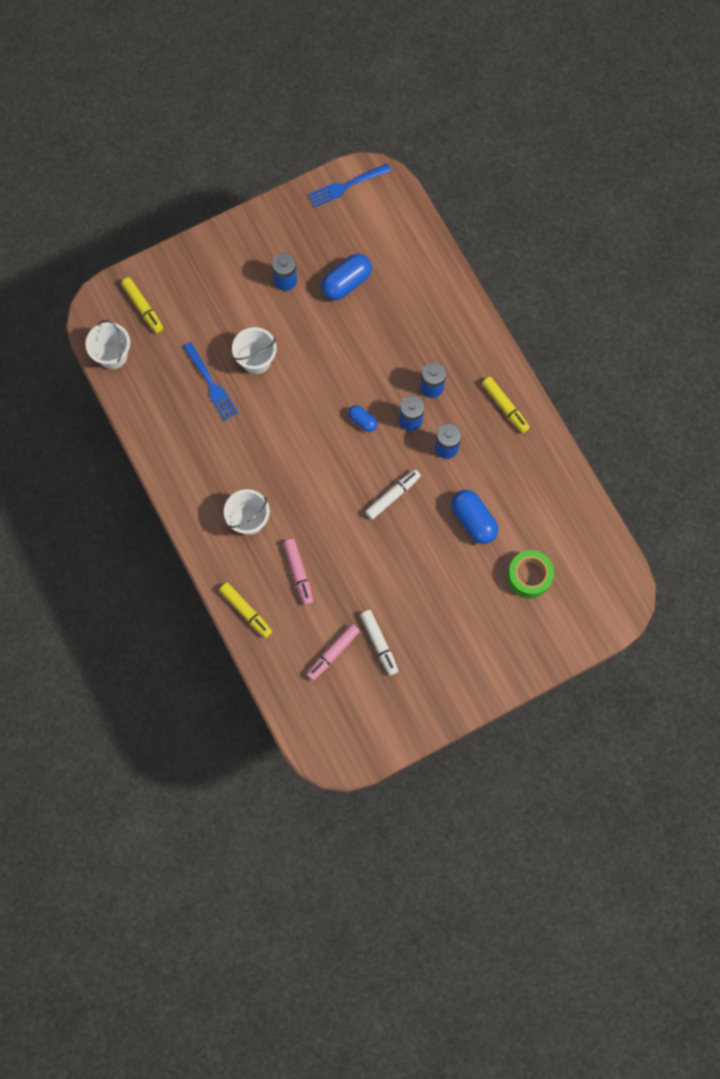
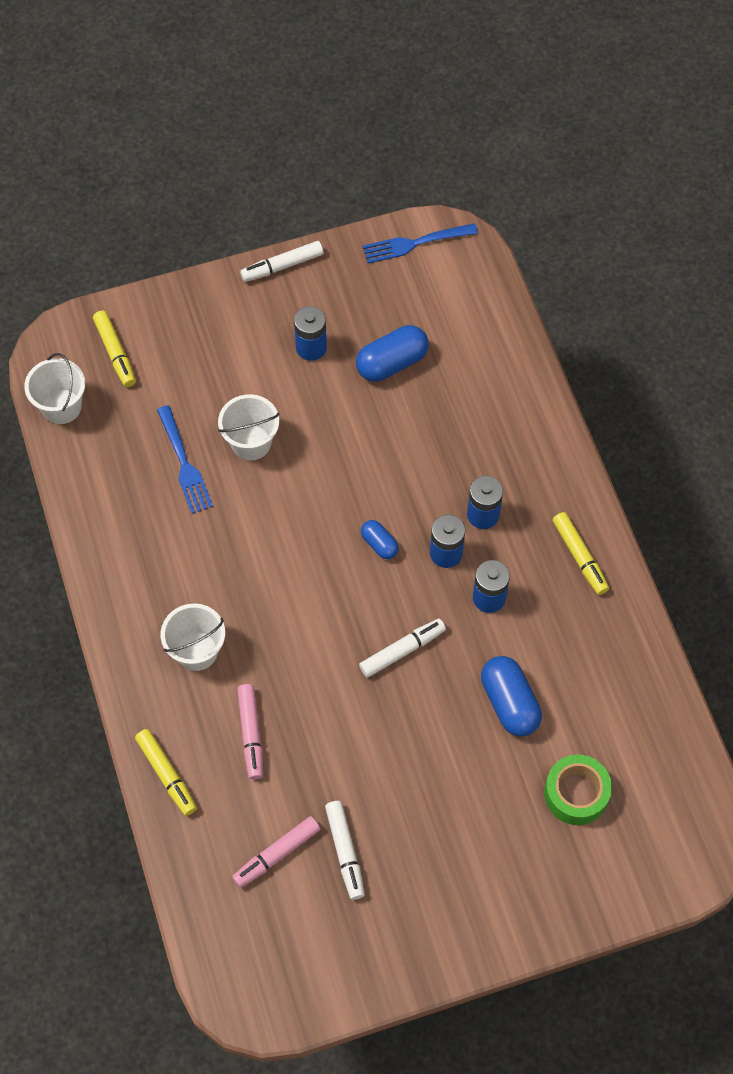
camera: 10 degrees right, 10 degrees down
(252, 219) = (282, 266): none -> white marker

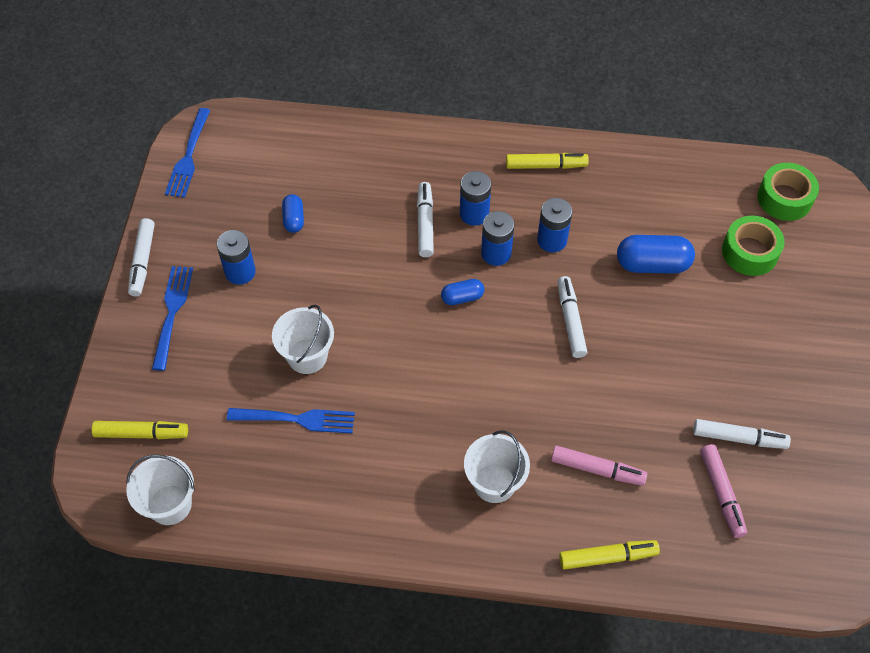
camera: 65 degrees left, 5 degrees down
(241, 316) = (172, 313): none -> blue fork
(392, 363) = (294, 219): blue capsule -> blue capsule, size x0.56
(447, 476) = (425, 224): none -> white marker
(668, 808) = (784, 198): none -> green tape

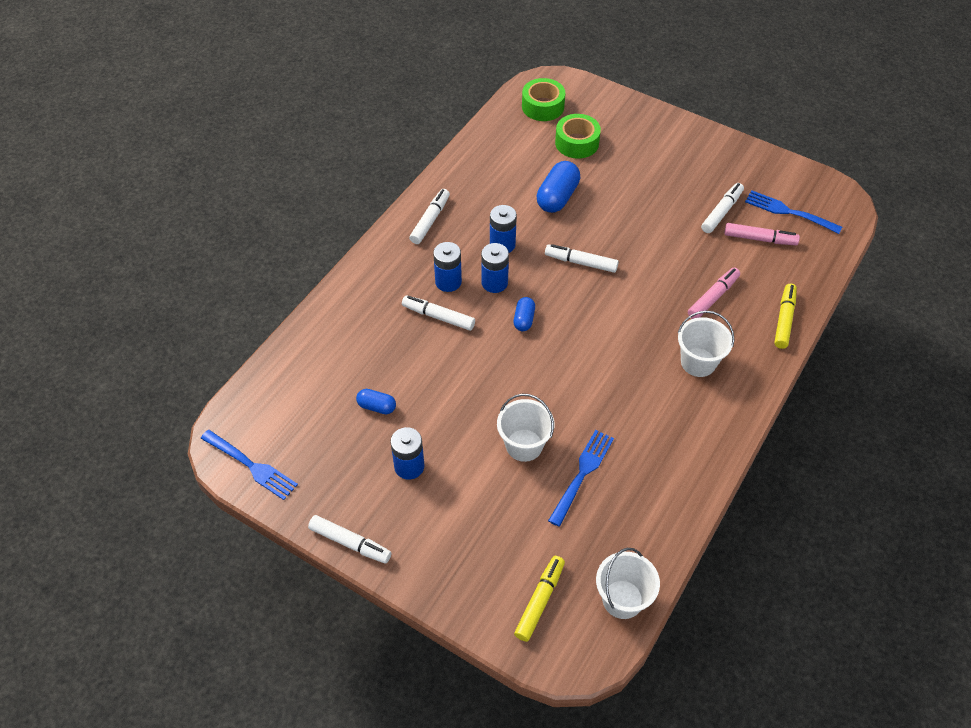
camera: 65 degrees left, 5 degrees down
(172, 313) = (424, 536): blue fork -> blue fork (789, 212)
(545, 165) = (430, 220): yellow marker -> white marker

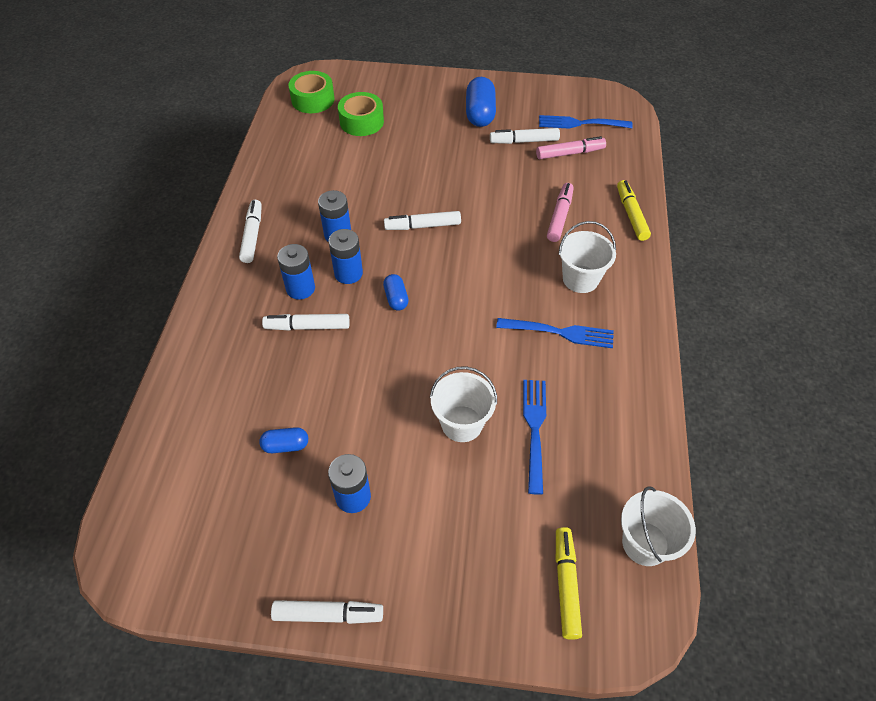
camera: 25 degrees left, 0 degrees up
(250, 465) = (167, 574): blue fork -> blue fork (559, 332)
(557, 197) = (369, 174): blue capsule -> blue capsule (480, 114)
(721, 212) = (524, 141): white marker -> white marker turned 105 degrees counterclockwise

